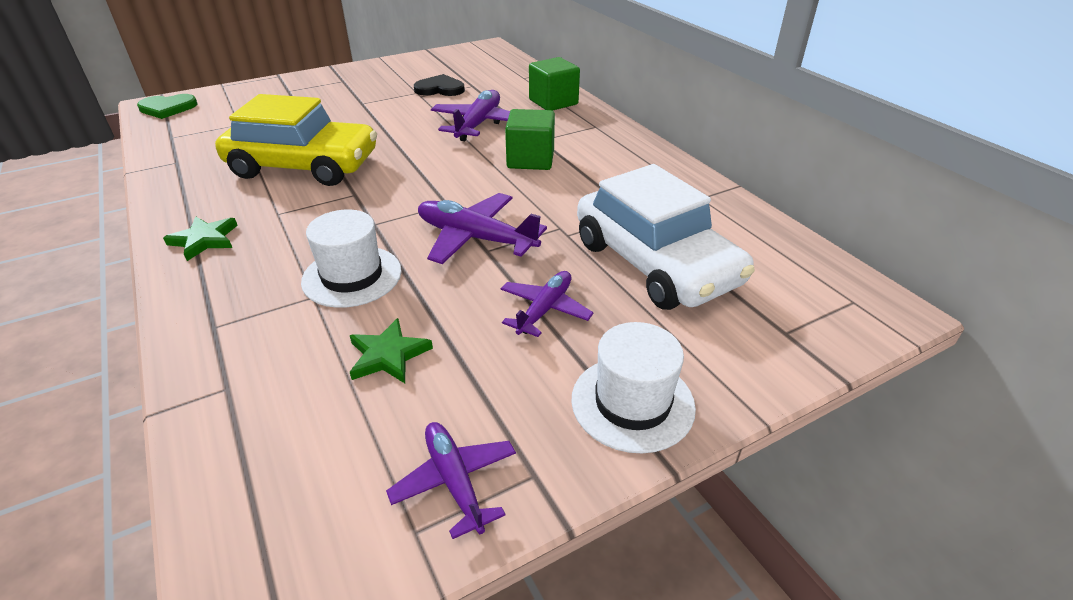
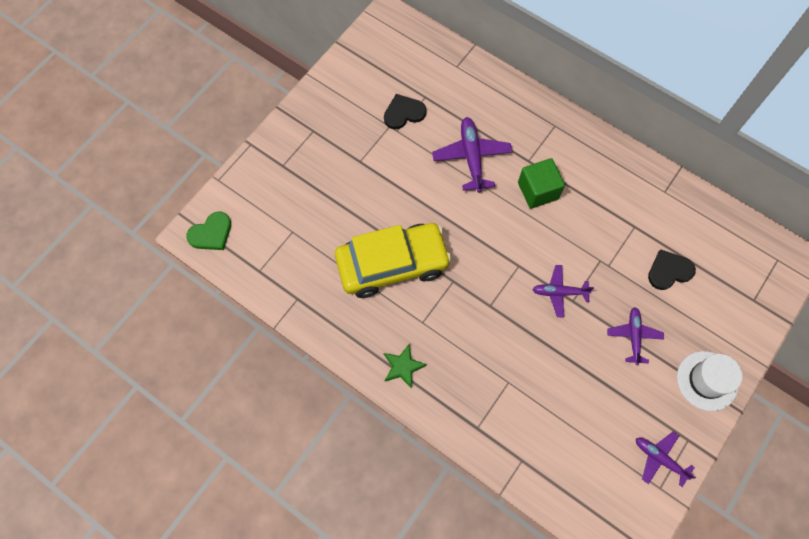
camera: 25 degrees left, 30 degrees up
(352, 276) = (516, 357): white hat -> none
(388, 355) = (580, 404): green star -> none
(475, 238) = (559, 292): purple plane -> purple plane, size x0.65
(553, 102) = (504, 100): green cube -> none
(655, 263) = (669, 271): white car -> black heart

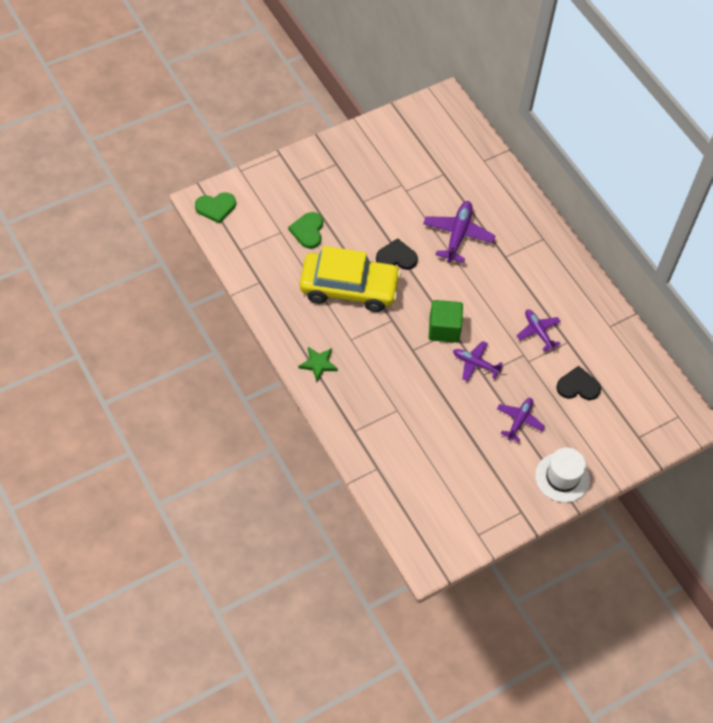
camera: 20 degrees right, 10 degrees down
(320, 218) = (308, 231): none -> green heart
(403, 113) = (419, 179): black heart -> black heart (396, 257)
(538, 191) = (500, 282): green cube -> green cube (444, 329)
(659, 458) = (490, 514): purple plane -> purple plane (538, 332)

